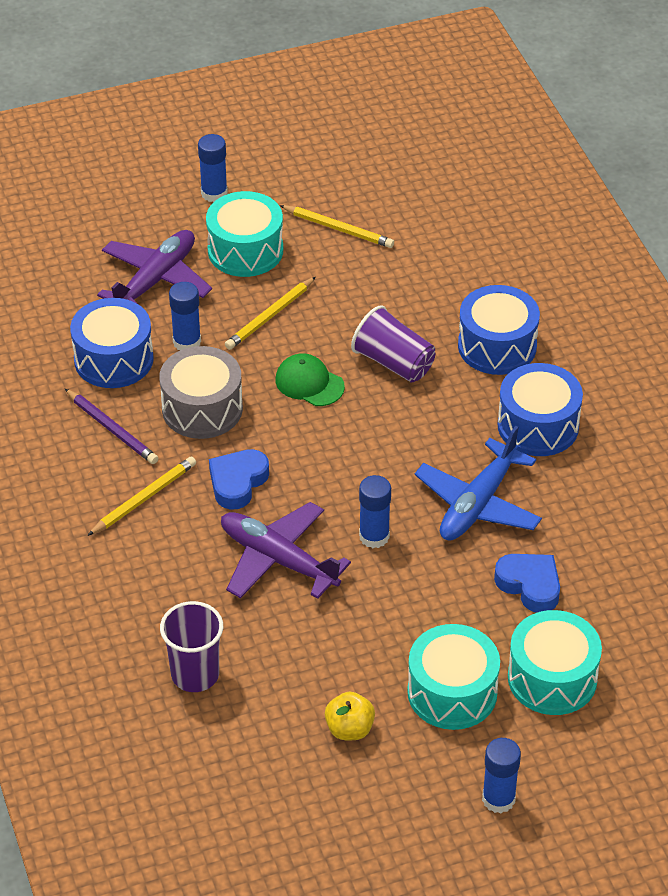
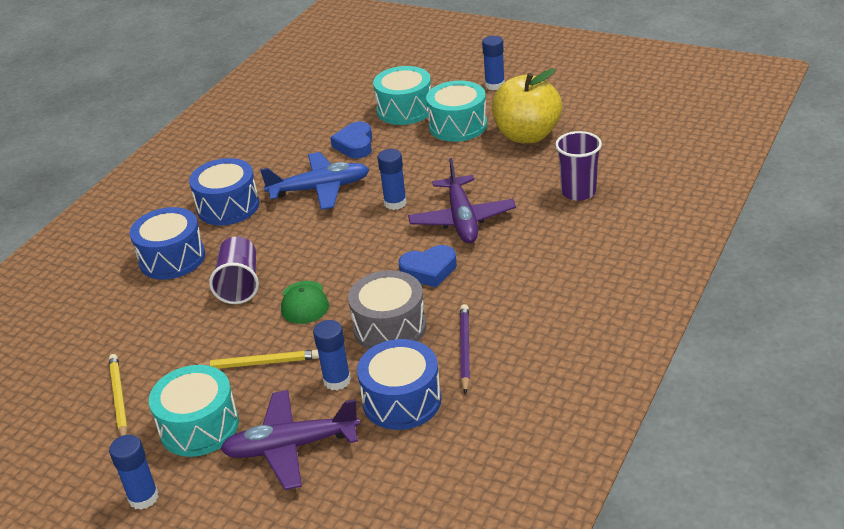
camera: 130 degrees left, 10 degrees down
(144, 498) = (497, 293): yellow pencil -> none
(349, 729) = (527, 135): yellow apple -> yellow apple, size x2.11

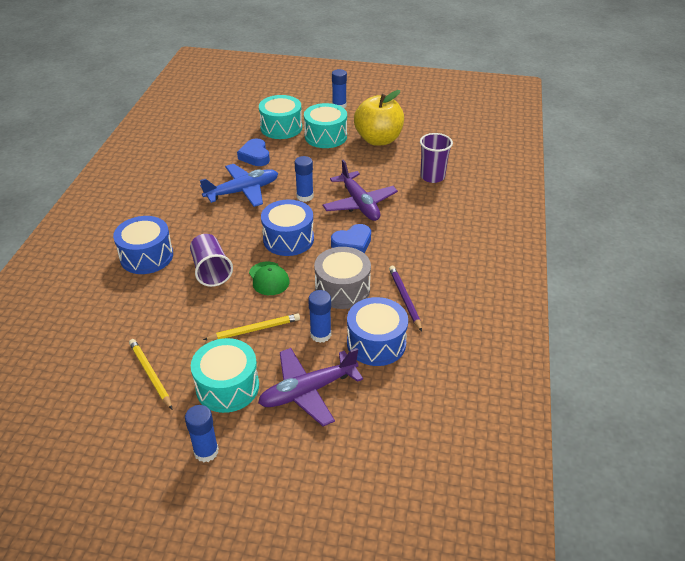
camera: 20 degrees left, 5 degrees up
(228, 206) = (175, 211): blue drum -> blue drum (288, 239)

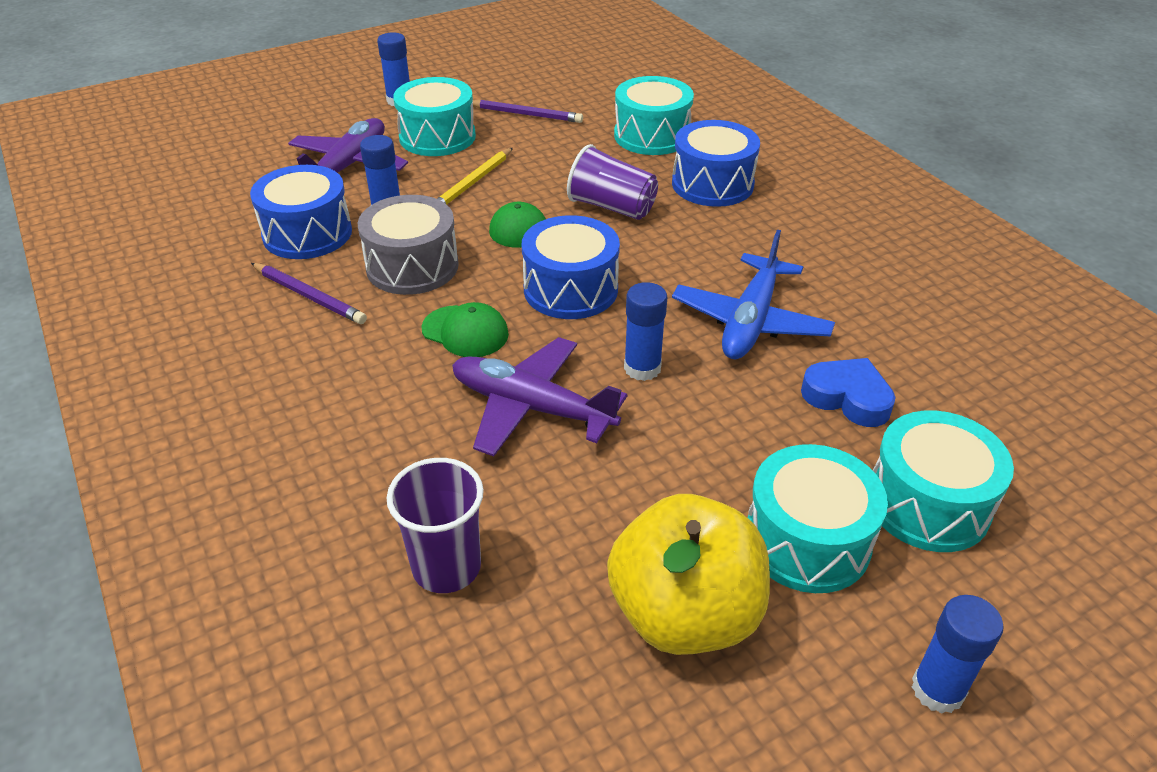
camera: 140 degrees right, 0 degrees up
(116, 307) = (652, 136): none -> turquoise drum
(150, 374) = (526, 114): yellow pencil -> purple pencil
(352, 244) = (465, 331): blue heart -> green cap

